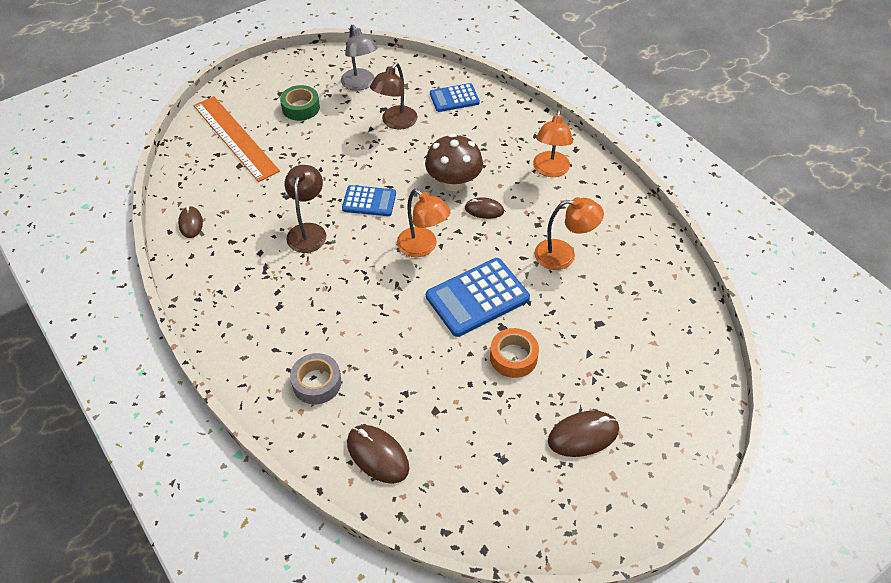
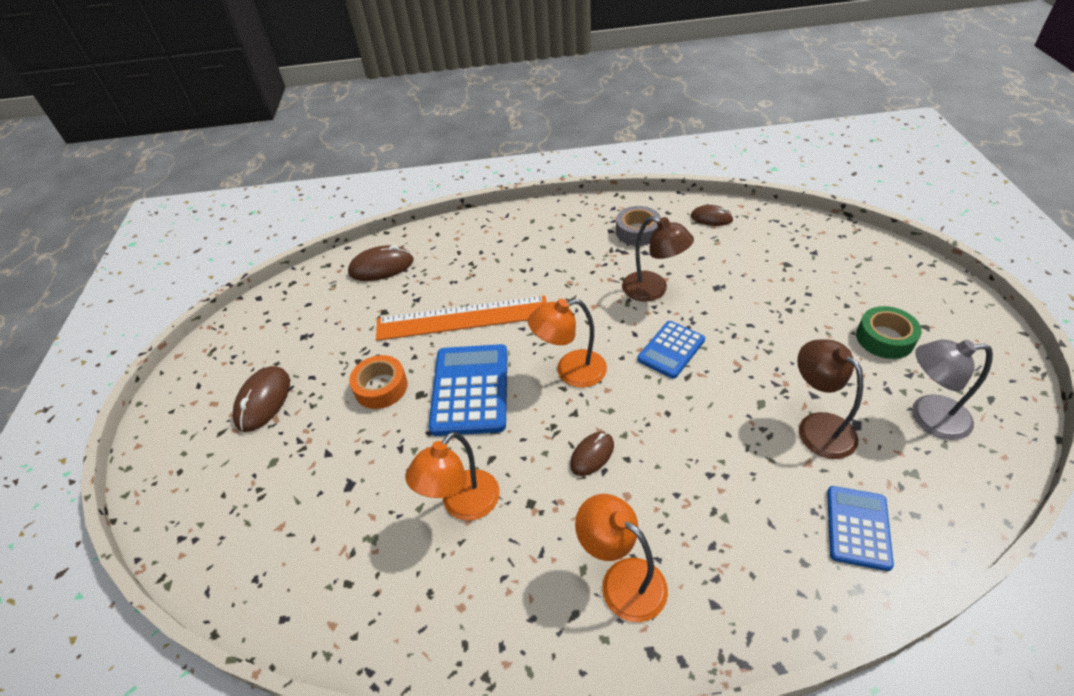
camera: 125 degrees right, 5 degrees down
(235, 138) = (839, 270): orange ruler -> orange ruler (462, 318)
(317, 383) = (473, 252): grey tape -> grey tape (637, 231)
(453, 182) = (660, 444): brown mushroom -> none

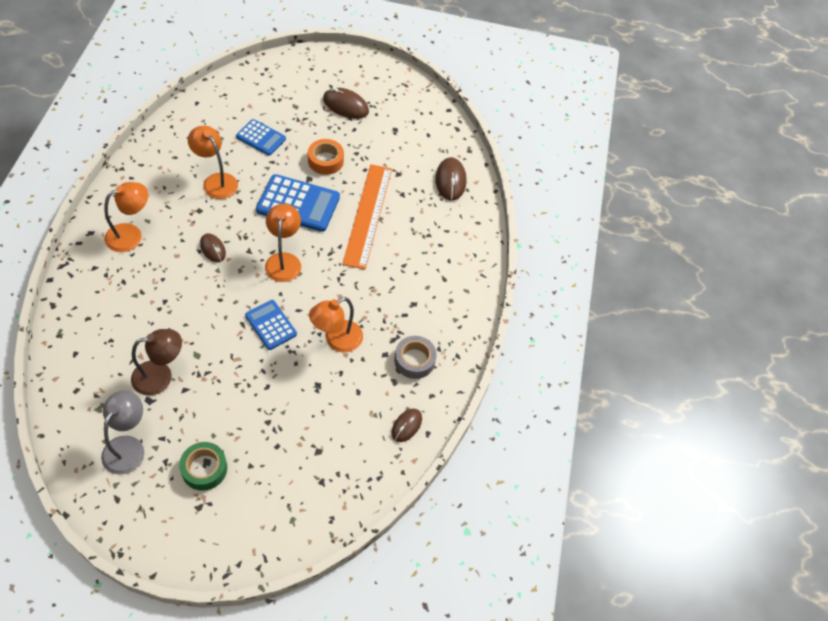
camera: 95 degrees right, 10 degrees up
(653, 290) = (337, 340): brown lamp -> orange lamp
(858, 527) = (88, 355): blue calculator -> blue calculator (261, 138)

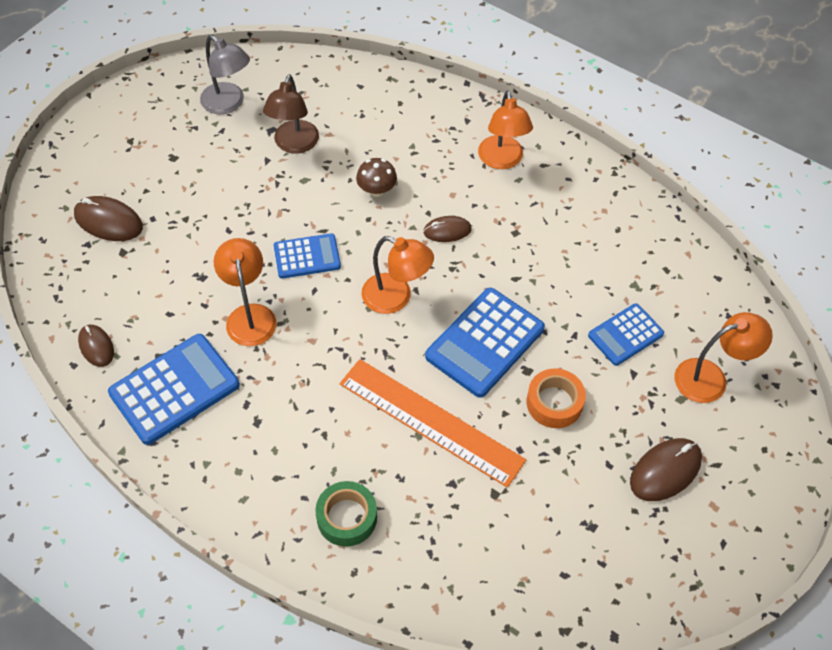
camera: 120 degrees right, 0 degrees up
(189, 303) = (377, 190): none -> brown mushroom
(204, 469) = (167, 154): green tape -> green tape (347, 517)
(216, 181) = (559, 262): orange lamp -> orange lamp (711, 378)
(414, 360) = (174, 389): grey tape -> blue calculator
(450, 180) = (453, 567): brown mouse -> brown mouse (108, 221)

